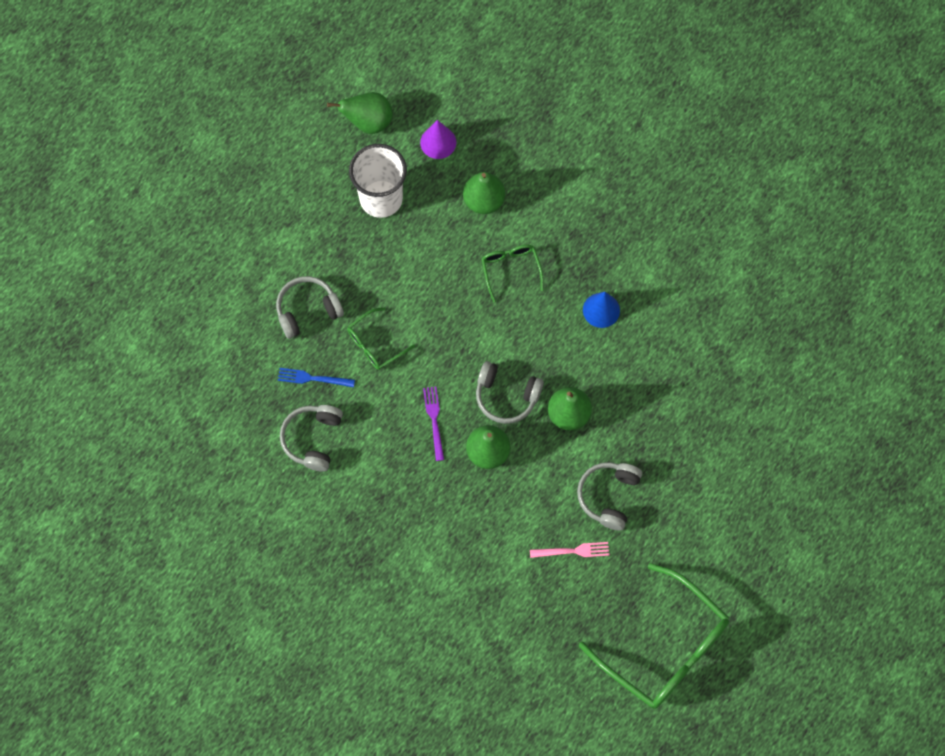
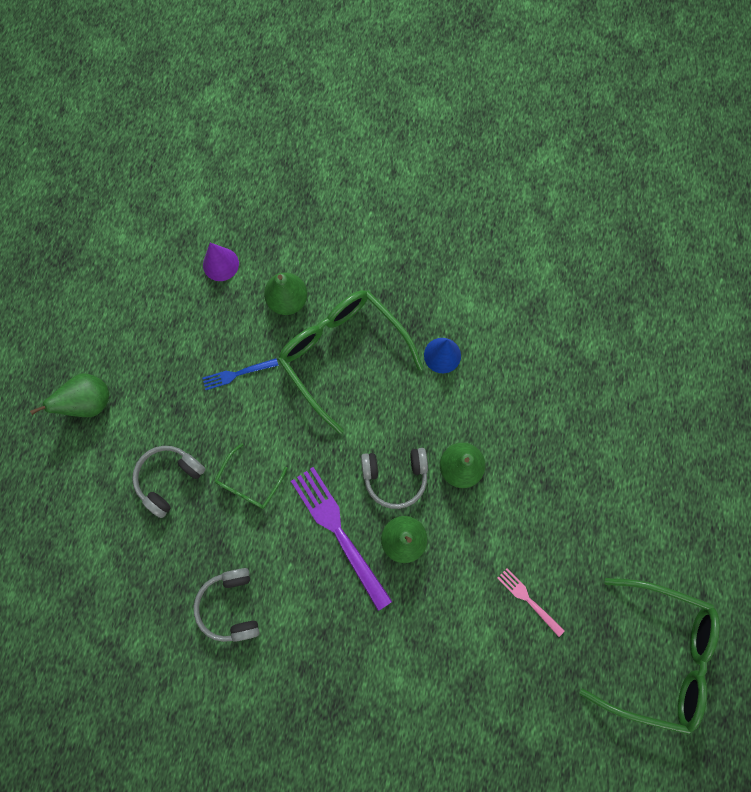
camera: 25 degrees left, 5 degrees up
(312, 378) = (203, 545): blue fork -> blue fork (237, 374)
(368, 122) = (147, 273): green pear -> green pear (89, 402)
(381, 199) = (191, 340): white cup -> none
(434, 420) = (338, 532): purple fork -> purple fork, size x1.93
(510, 269) = (342, 354): green glasses -> green glasses, size x2.05
(573, 551) = (528, 600): pink fork -> pink fork turned 105 degrees counterclockwise
(608, 496) = (534, 530): grey headphones -> none

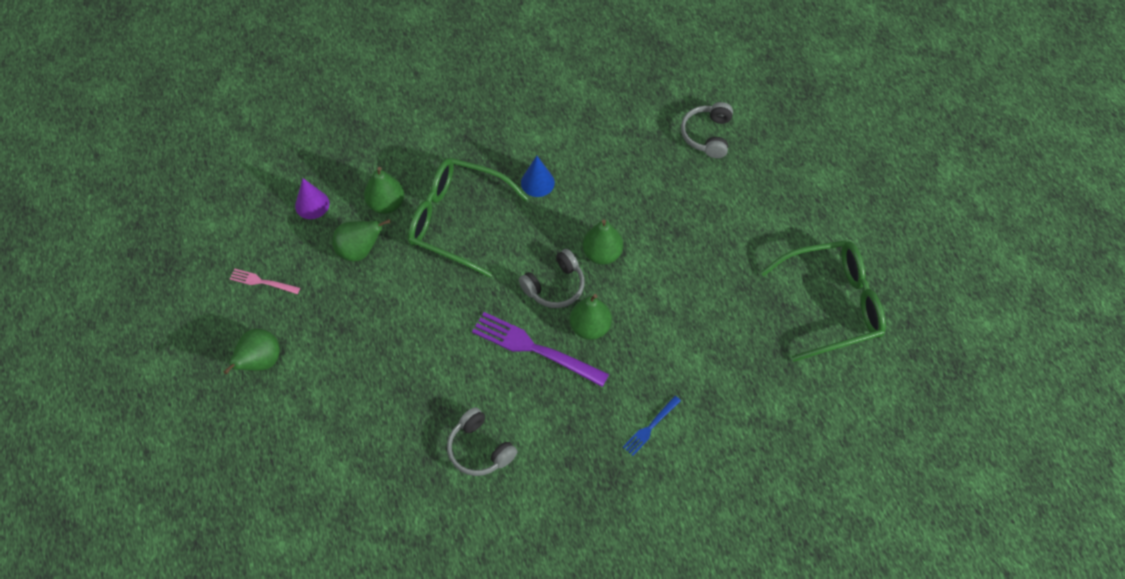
camera: 30 degrees left, 15 degrees down
(169, 479) = (367, 383): grey headphones -> grey headphones (707, 135)
(237, 337) = (359, 250): none -> green pear
(237, 374) = (377, 277): blue fork -> blue fork (650, 427)
(248, 483) = (437, 351): green glasses -> none
(528, 600) = (713, 318): pink fork -> pink fork (262, 282)

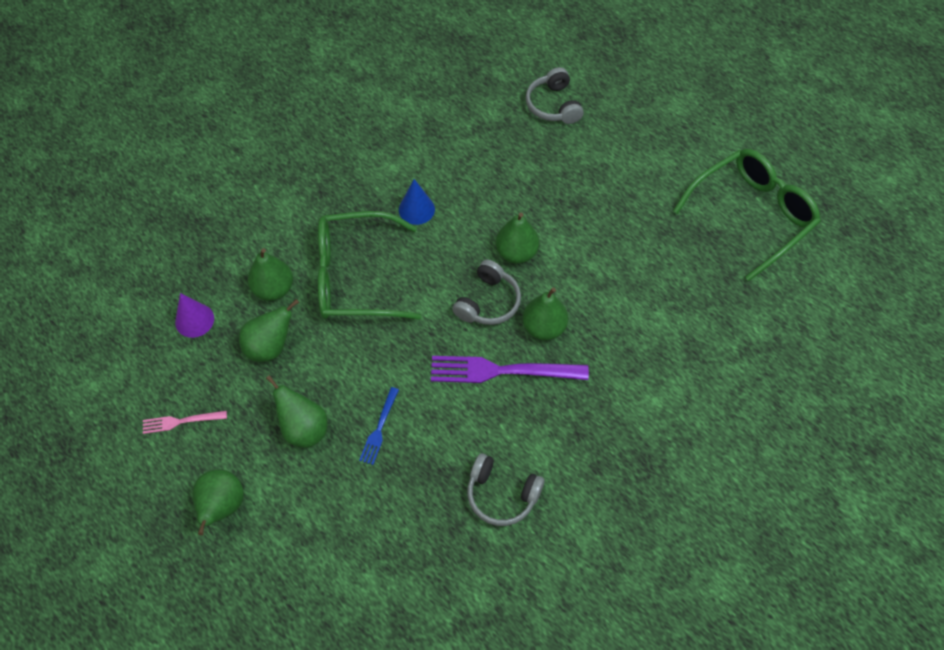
camera: 25 degrees left, 0 degrees up
(352, 328) = (304, 428): none -> green pear
(650, 427) = (654, 399): blue fork -> blue fork (379, 429)

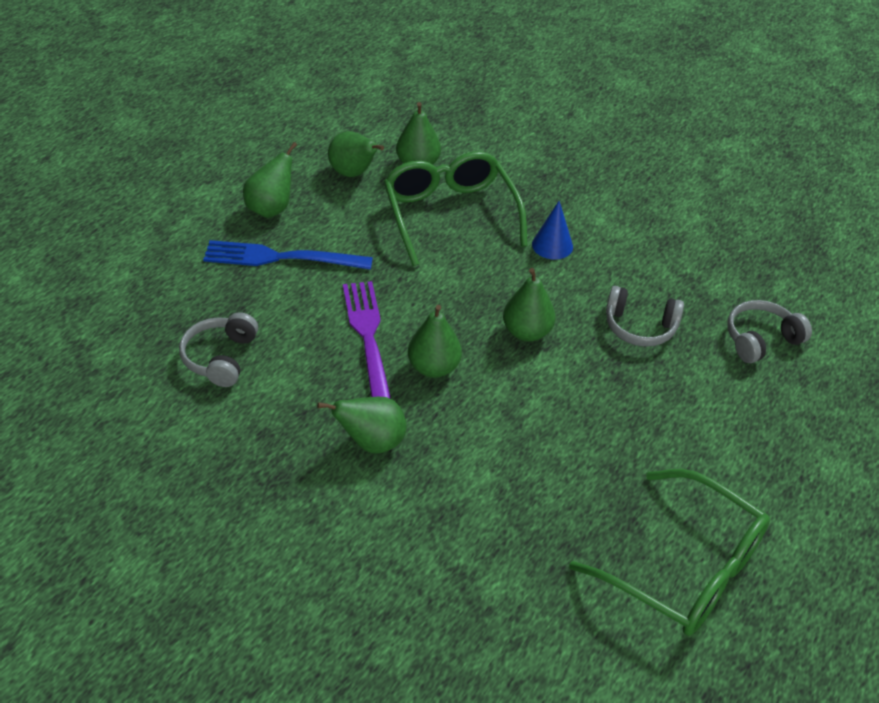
camera: 75 degrees right, 15 degrees down
(180, 421) = (264, 136): pink fork -> none
(194, 320) = (369, 124): purple cone -> none
(222, 506) = (186, 174): green pear -> green pear (372, 442)
(379, 429) = (280, 258): blue fork -> blue fork, size x1.93
(488, 302) = (452, 317): grey headphones -> grey headphones (640, 327)

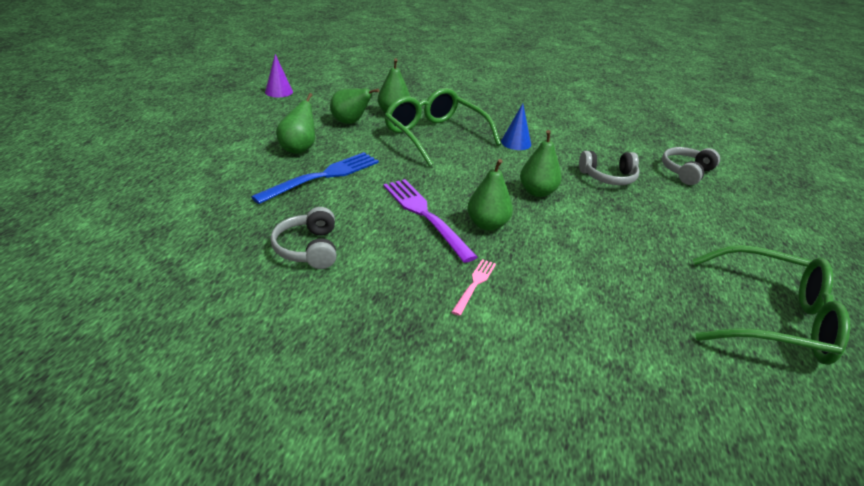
camera: 20 degrees left, 10 degrees down
(280, 258) = (323, 176): blue fork -> blue fork turned 150 degrees clockwise
(288, 103) = (279, 92): none -> purple cone
(372, 442) = (475, 284): green pear -> pink fork

